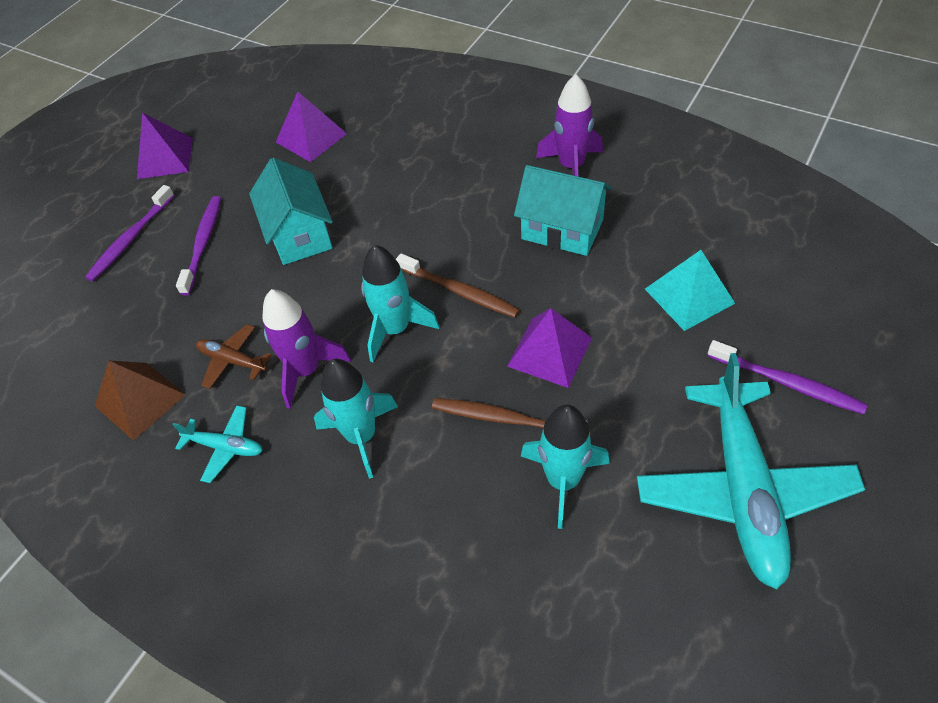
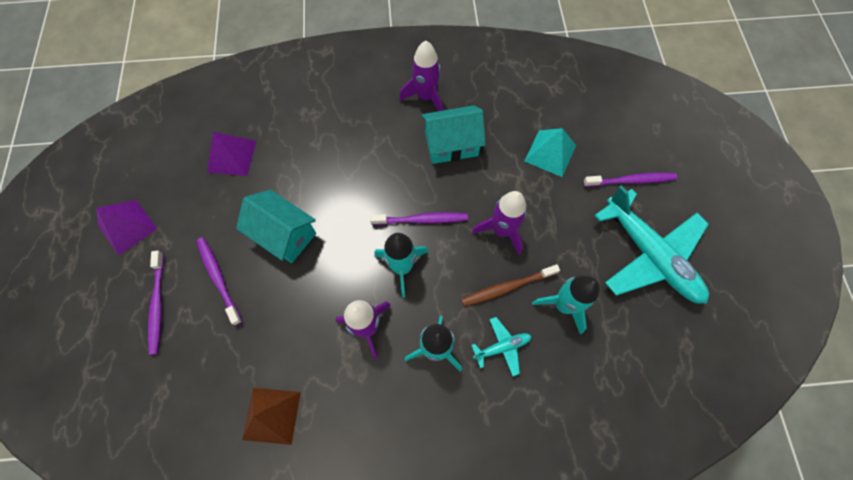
camera: 40 degrees left, 15 degrees up
(225, 447) = (357, 409): turquoise plane -> turquoise plane (502, 347)
(232, 361) = (313, 350): brown plane -> none
(460, 292) = (422, 220): brown toothbrush -> purple toothbrush
(550, 352) = (501, 230): purple pyramid -> purple rocket

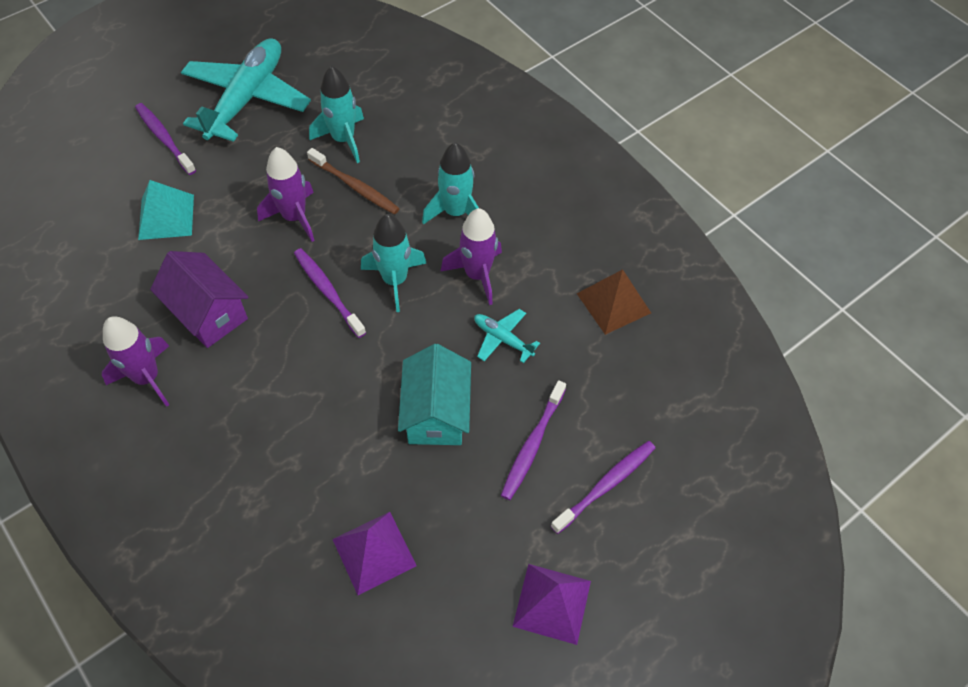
camera: 125 degrees left, 10 degrees down
(451, 144) = (208, 313): turquoise house -> purple house
(502, 347) = (416, 166): turquoise plane -> turquoise plane (502, 339)

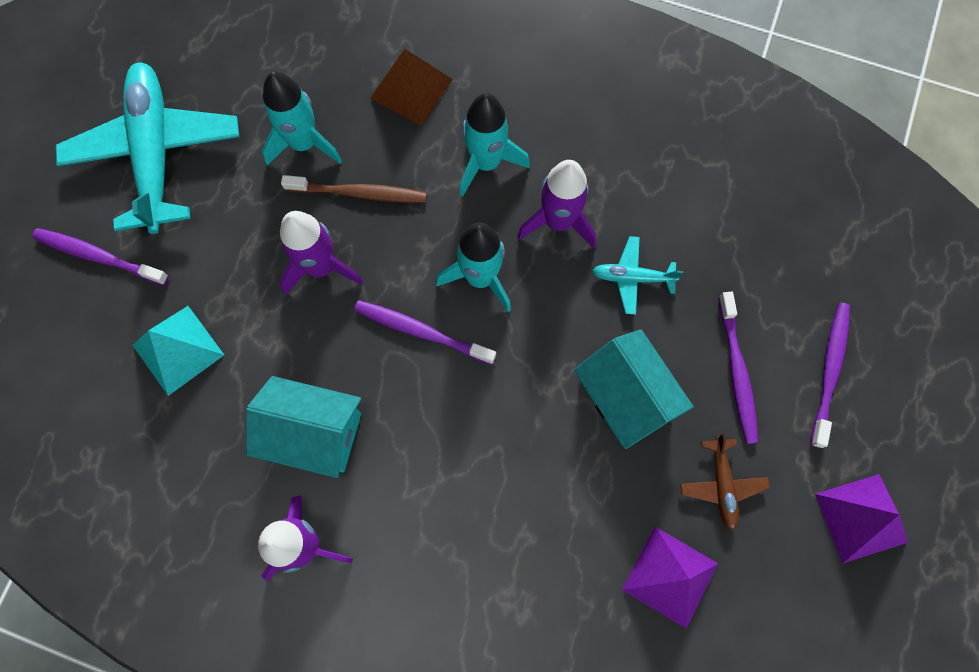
camera: 30 degrees left, 15 degrees up
(208, 313) = (314, 433): purple house -> turquoise house
(461, 514) = (722, 485): none -> brown plane
(613, 303) = (709, 174): brown pyramid -> brown pyramid (411, 89)

